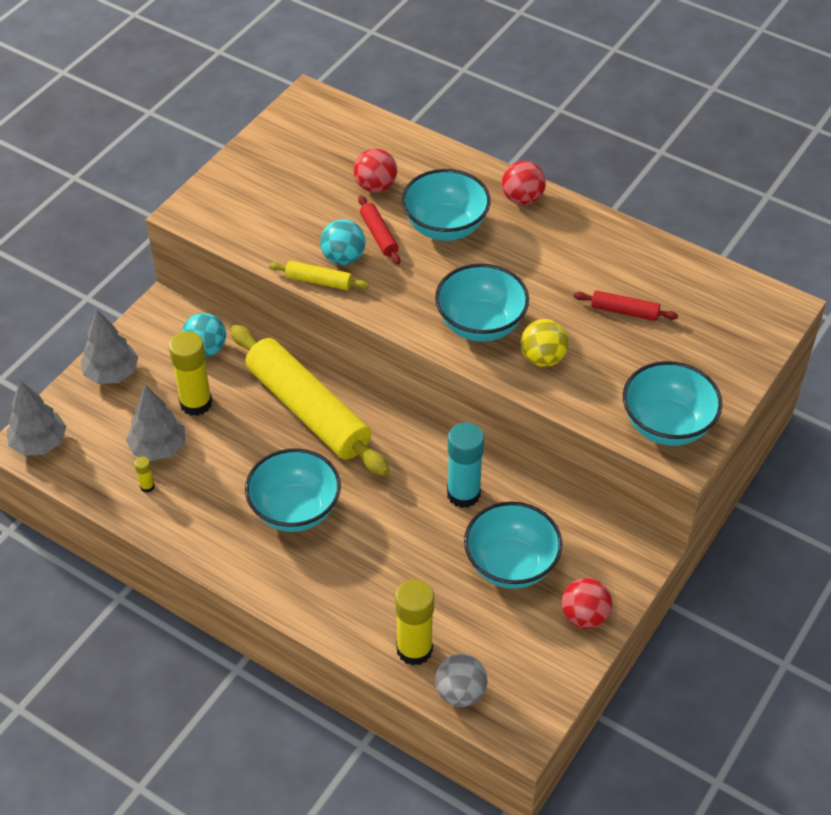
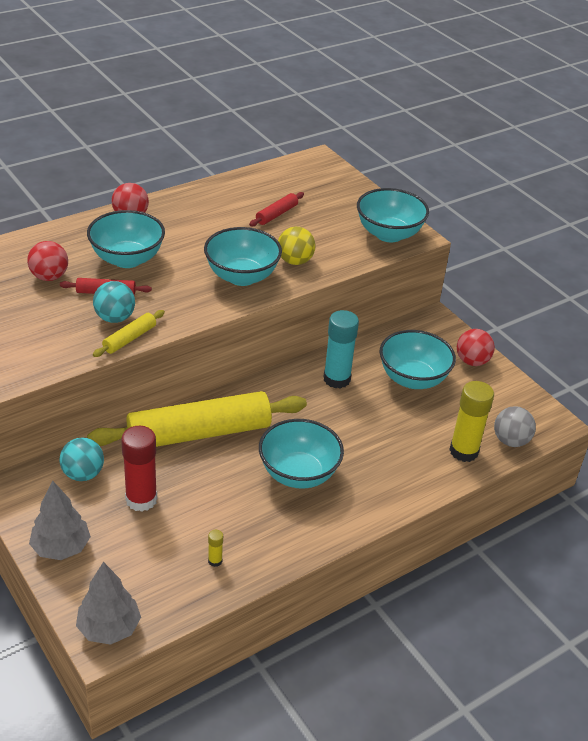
camera: 70 degrees left, 10 degrees down
(158, 448) = (175, 540): grey tree -> none
(196, 403) = (141, 499): yellow glue stick -> red glue stick

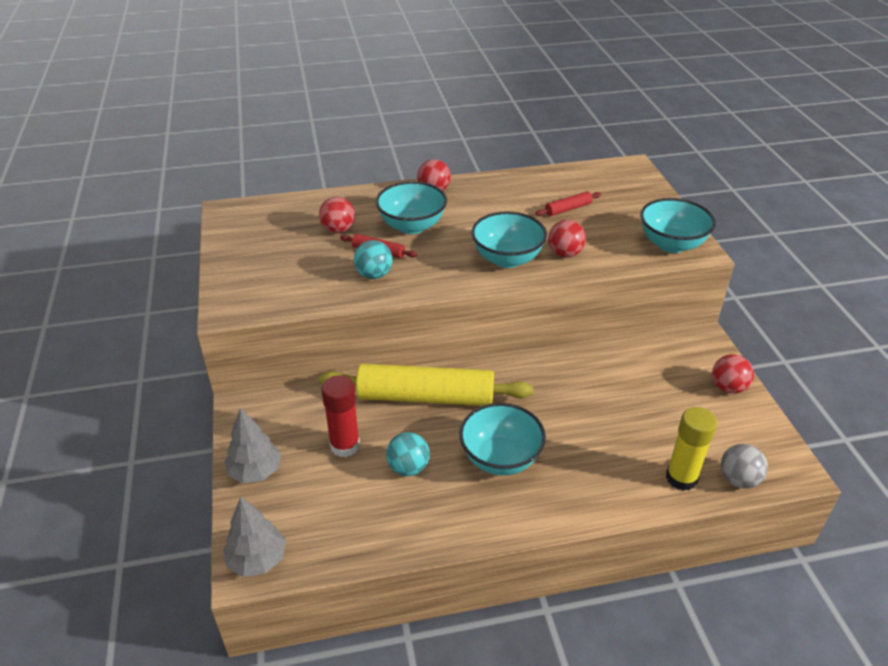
camera: 25 degrees right, 0 degrees up
(83, 474) = (307, 409): turquoise ball -> turquoise ball (408, 468)
(129, 339) = (377, 295): yellow rolling pin -> none
(215, 561) = (382, 522): yellow glue stick -> none
(295, 261) = (565, 254): yellow ball -> red ball
(336, 379) = (579, 375): turquoise glue stick -> none
(413, 379) = (657, 391): turquoise bowl -> none

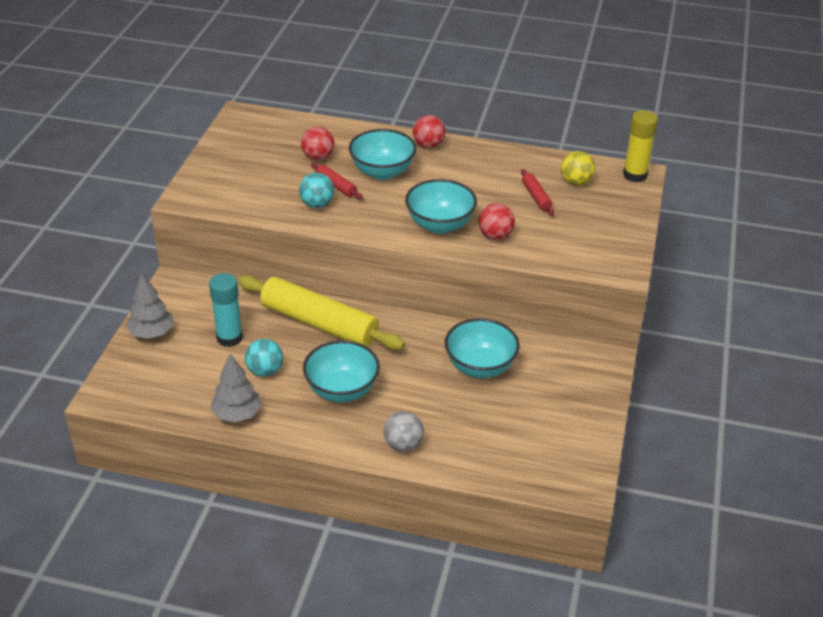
camera: 25 degrees right, 0 degrees up
(257, 559) = (114, 392): grey tree -> grey tree (237, 414)
(345, 445) = (229, 338): red glue stick -> turquoise glue stick
(568, 209) = (536, 197): red rolling pin -> red rolling pin turned 75 degrees clockwise
(588, 187) = (576, 182): none -> yellow ball
(671, 244) = (603, 257): turquoise bowl -> turquoise bowl (480, 367)
(681, 478) = (478, 459): yellow glue stick -> yellow glue stick (635, 175)
(728, 387) = (589, 406): red ball -> none
(738, 480) = (527, 478): grey ball -> grey ball (403, 445)

